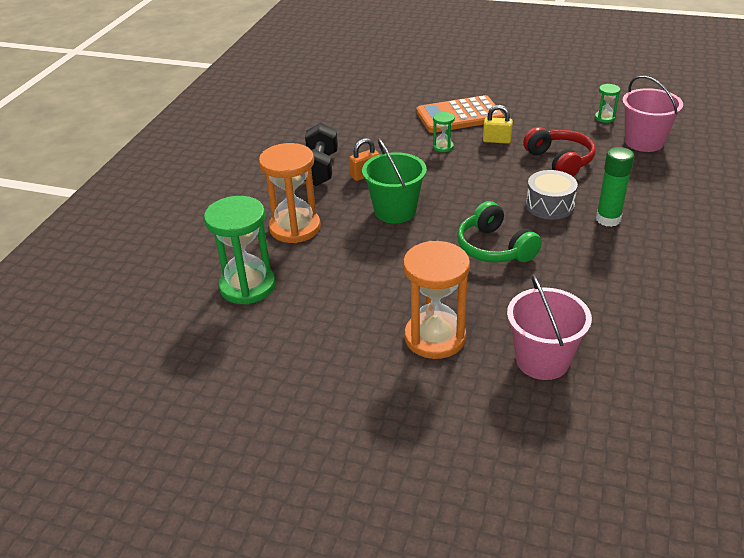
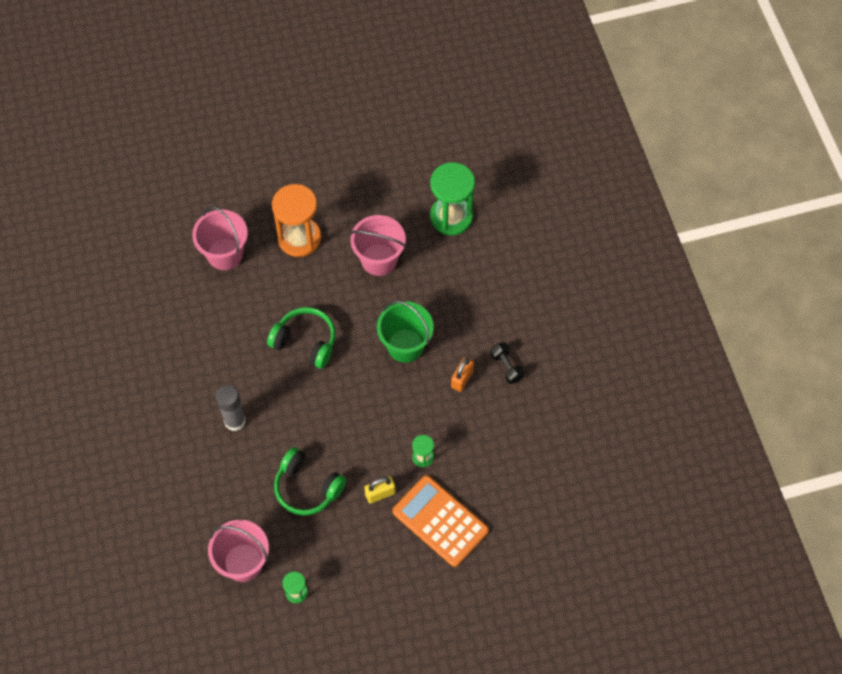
camera: 145 degrees right, 25 degrees up
(295, 228) = (467, 287): orange hourglass -> none
(319, 169) = (506, 367): black dumbbell -> black dumbbell, size x0.60
(360, 282) = (379, 259): none -> pink bucket
(459, 116) = (440, 521): orange calculator -> orange calculator turned 90 degrees counterclockwise
(549, 205) = (288, 416): grey drum -> none
(559, 161) = (307, 487): red headphones -> green headphones
(608, 219) = (235, 421): green glue stick -> grey glue stick

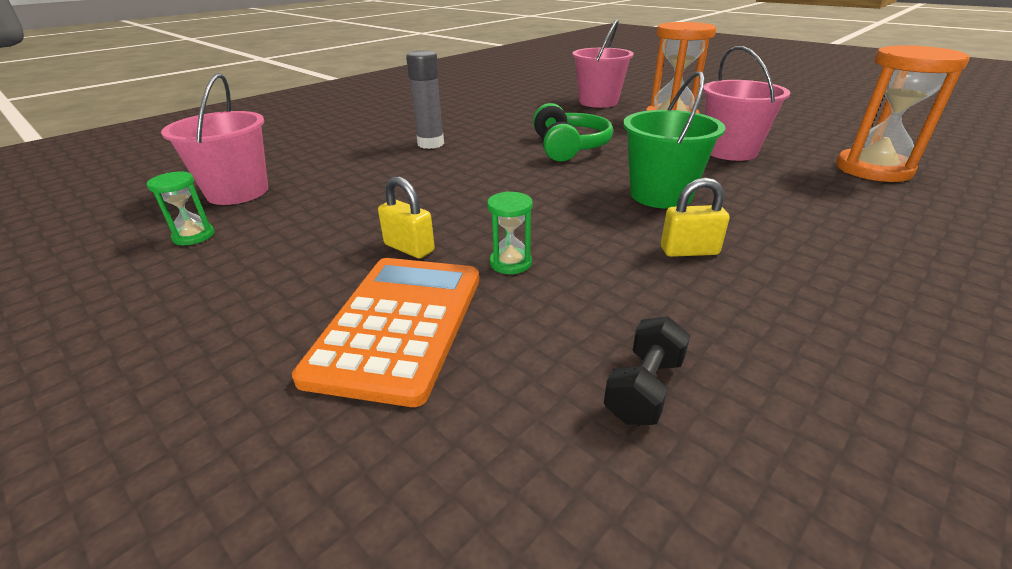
camera: 60 degrees right, 30 degrees down
(307, 487) = (377, 197): green headphones -> none
(451, 217) = (873, 169): green hourglass -> orange hourglass
(462, 379) = (689, 251): orange padlock -> yellow padlock
(506, 367) = (785, 285): black dumbbell -> black dumbbell (644, 389)

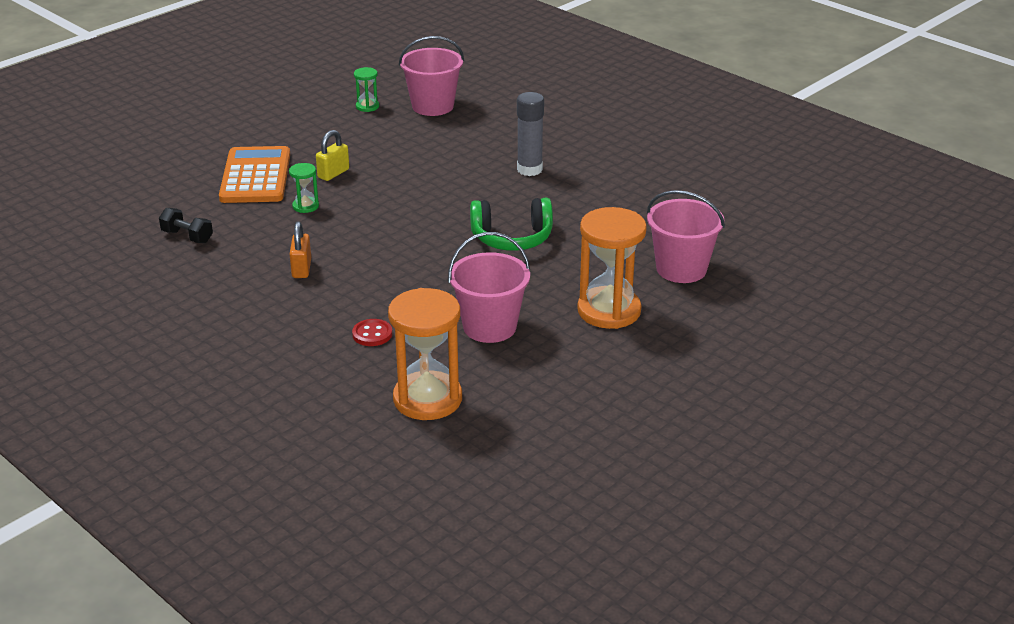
camera: 90 degrees right, 0 degrees up
(398, 325) = (255, 176): orange calculator -> orange calculator turned 105 degrees counterclockwise
(660, 195) = (392, 271): green bucket -> none
(689, 251) = (301, 269): yellow padlock -> orange padlock
(796, 198) = (372, 334): none -> red button

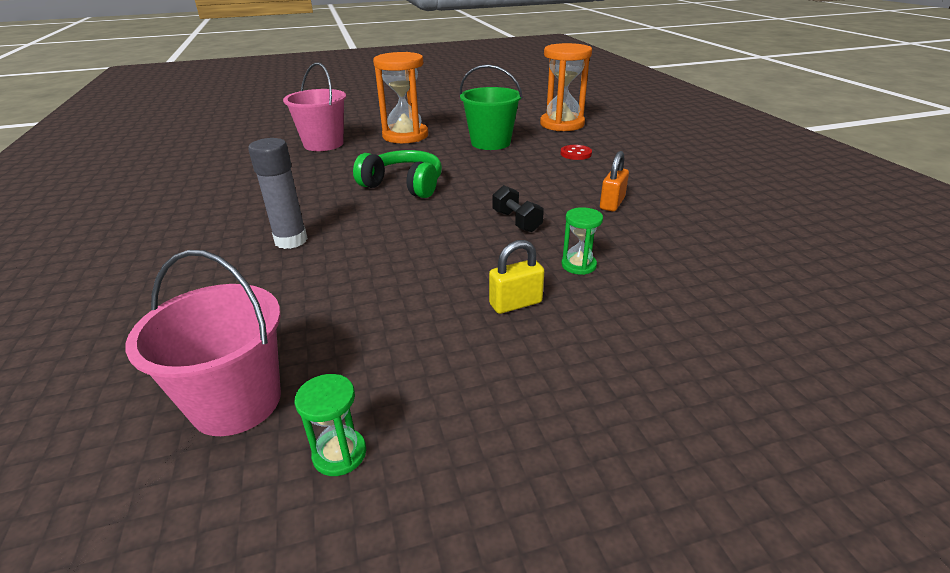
camera: 150 degrees left, 0 degrees up
(187, 236) = (741, 264): black dumbbell -> black dumbbell (516, 221)
(255, 176) = (634, 334): orange calculator -> none
(489, 327) = (490, 143): pink bucket -> green bucket

